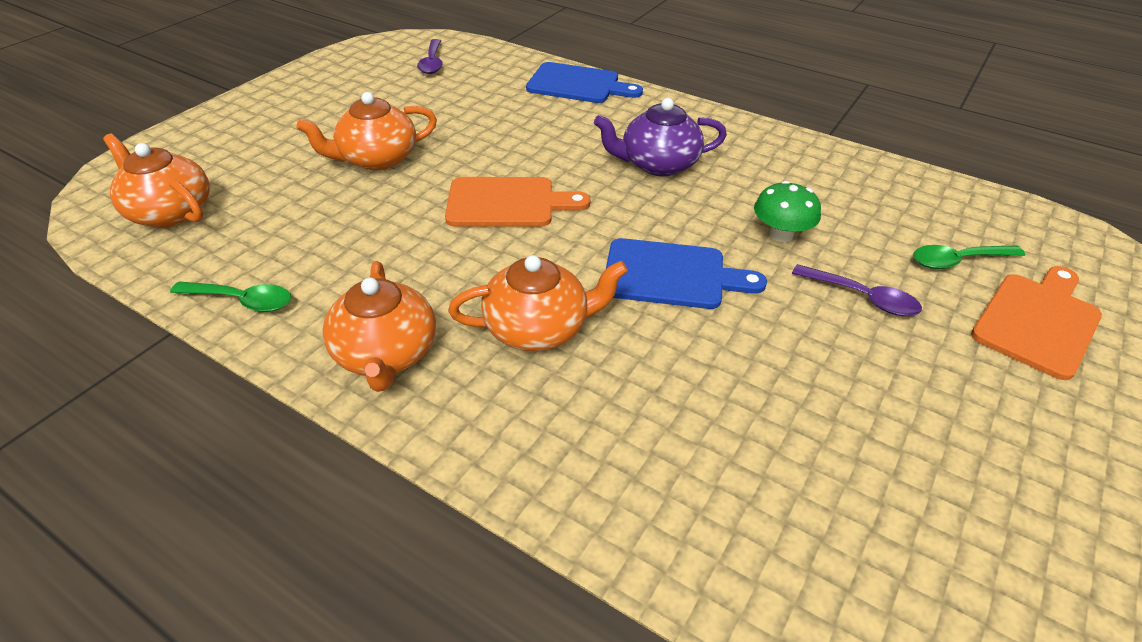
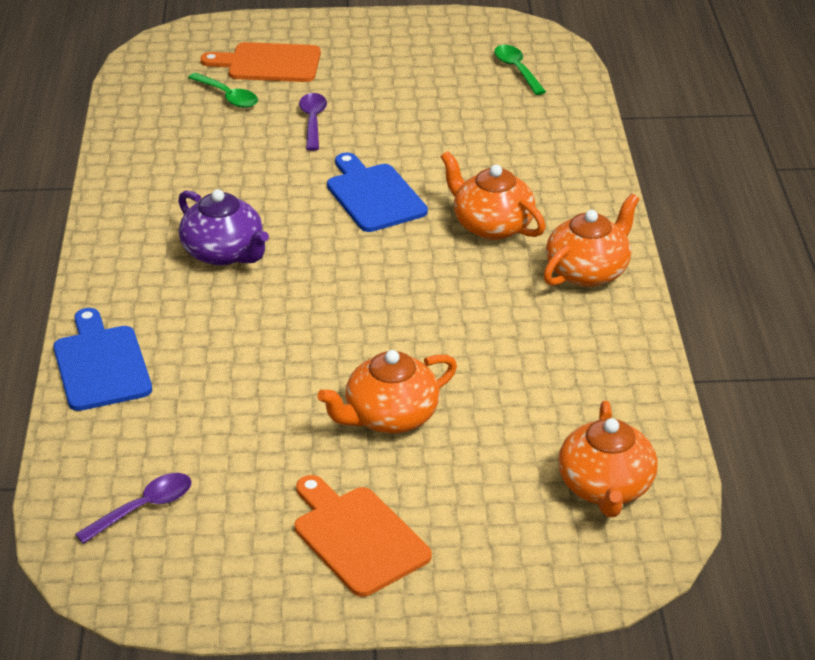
camera: 125 degrees left, 5 degrees down
(242, 301) = (630, 364): green spoon -> green spoon (517, 70)
(377, 159) = (389, 417): orange teapot -> orange teapot turned 120 degrees clockwise
(507, 203) = (371, 304): orange cutting board -> orange cutting board (357, 537)
(781, 234) = (270, 167): green mushroom -> none

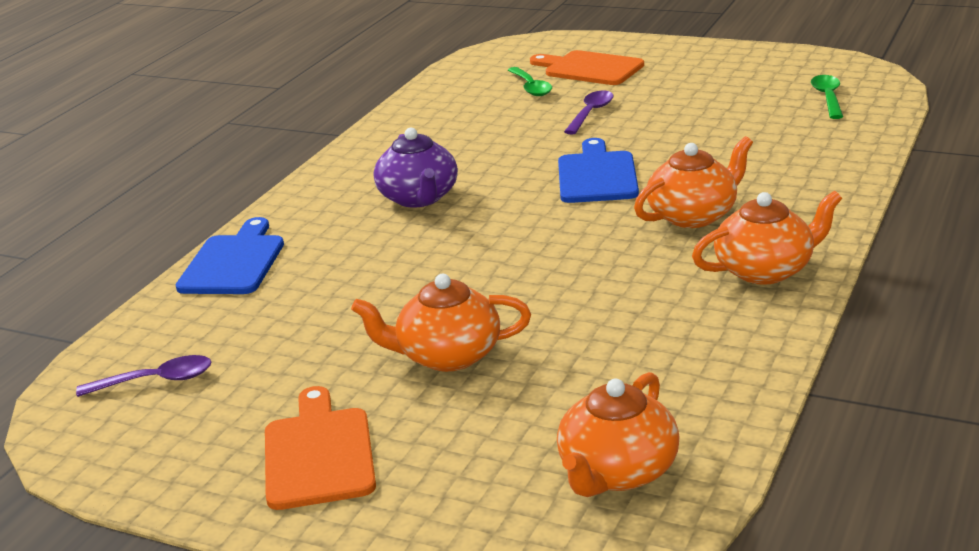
camera: 30 degrees right, 10 degrees down
(491, 225) = (694, 215): orange teapot -> orange teapot turned 75 degrees clockwise

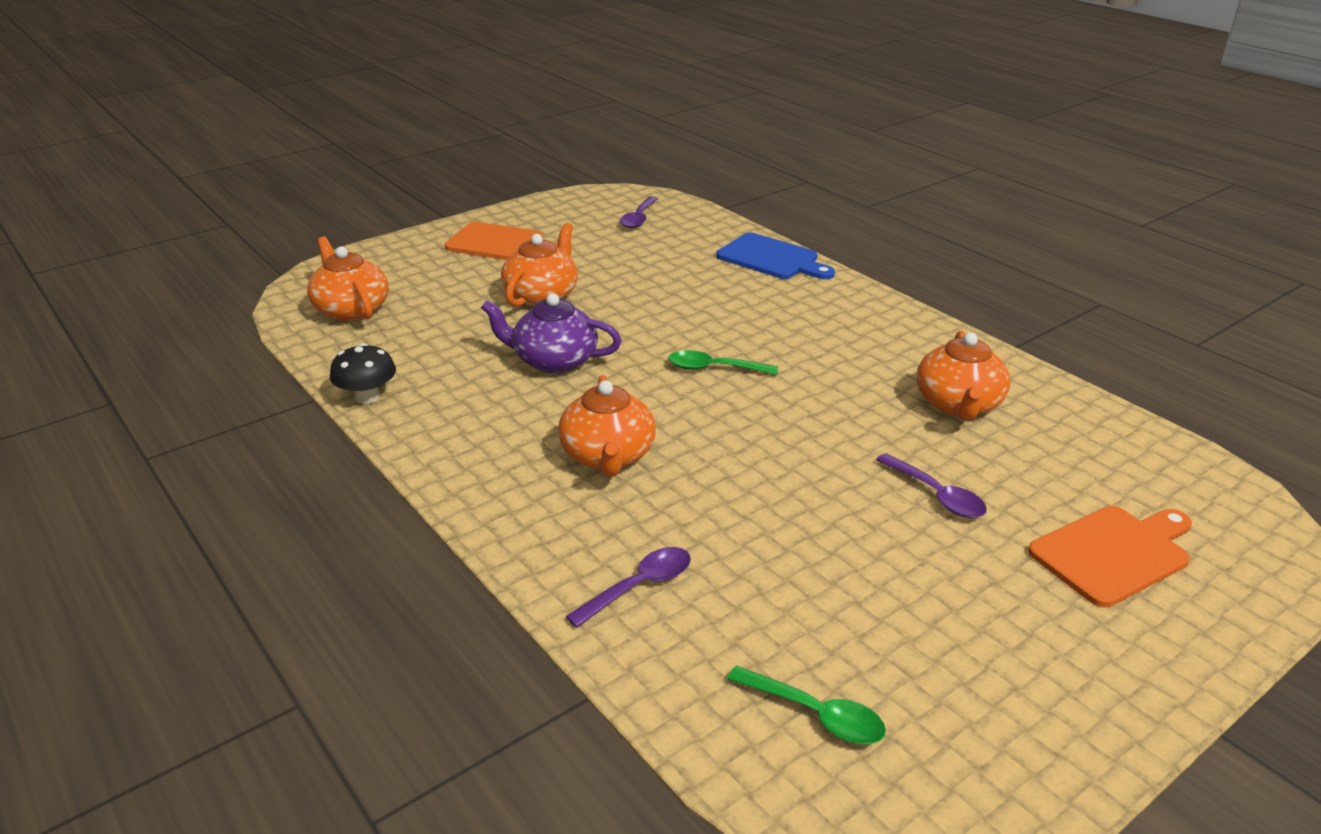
camera: 115 degrees right, 5 degrees up
(419, 198) = (806, 343): purple teapot -> purple teapot (553, 361)
(531, 87) = (1067, 484): green spoon -> green spoon (714, 368)
(597, 175) = (756, 439): blue cutting board -> none
(765, 270) = (469, 449): orange teapot -> orange teapot (958, 405)
(766, 357) = (367, 396): none -> black mushroom
(810, 160) = (639, 586): none -> purple spoon

